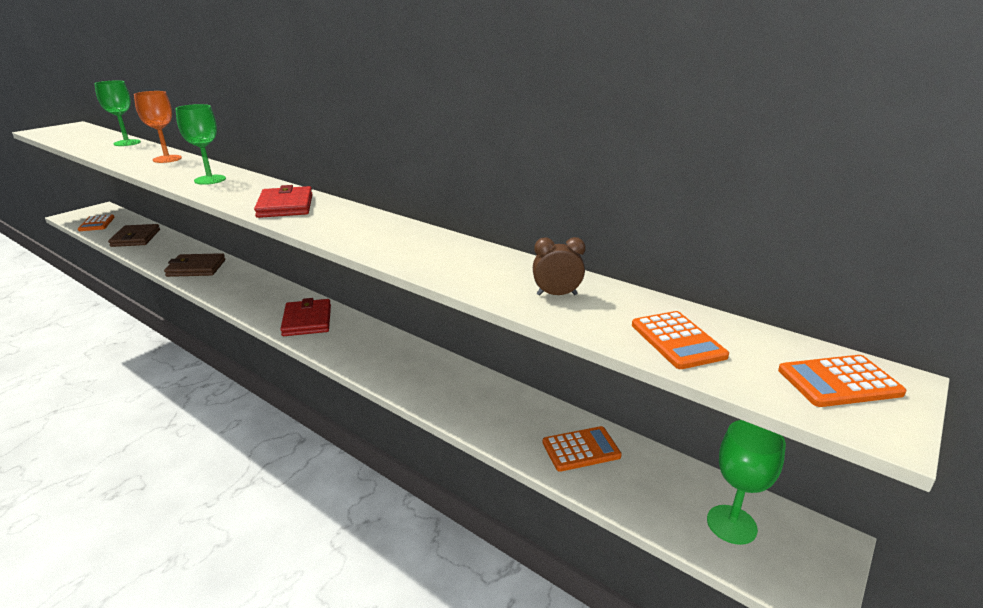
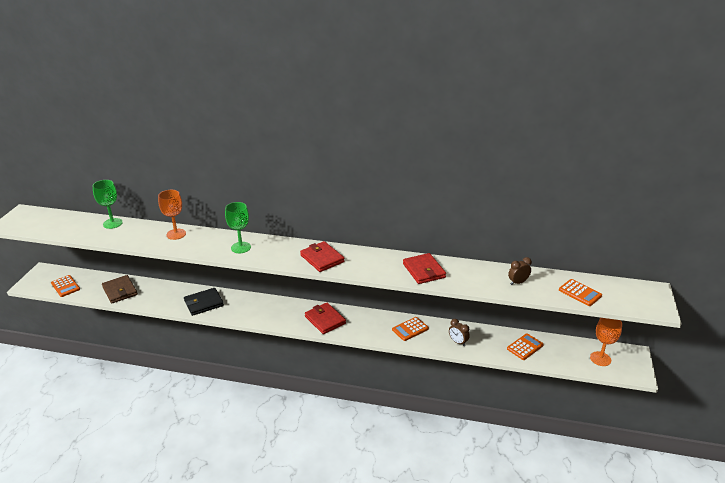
camera: 25 degrees left, 5 degrees up
(196, 268) = (204, 303): brown wallet -> black wallet
(408, 245) = (424, 270): none -> red wallet
(465, 404) = (458, 342): none -> brown clock
(731, 524) = (600, 359): green goblet -> orange goblet
(839, 382) = (640, 295): orange calculator -> orange calculator (410, 329)

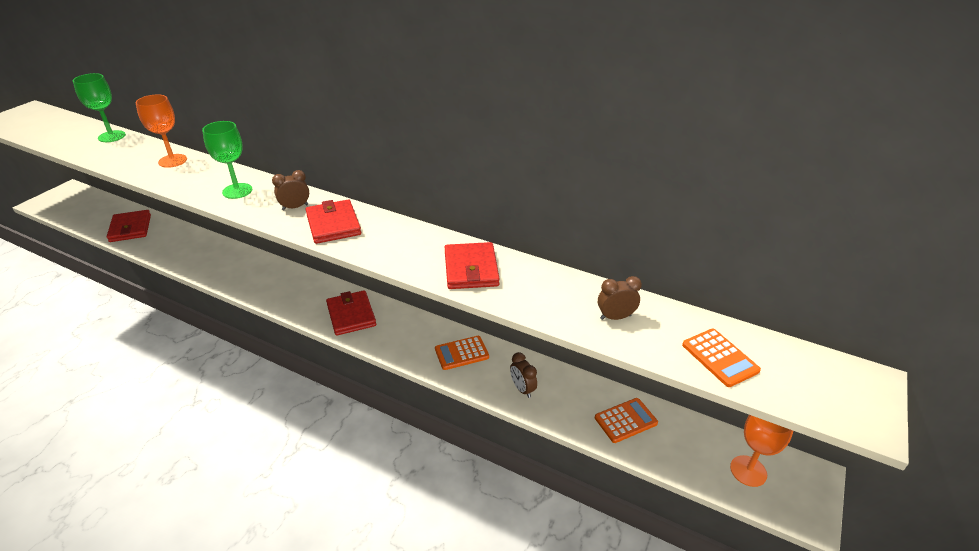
camera: 15 degrees right, 5 degrees up
(65, 286) = (77, 212): orange calculator -> none
(120, 291) = (130, 228): brown wallet -> red wallet
(204, 303) = (214, 262): black wallet -> none
(288, 252) = (295, 207): none -> brown clock

